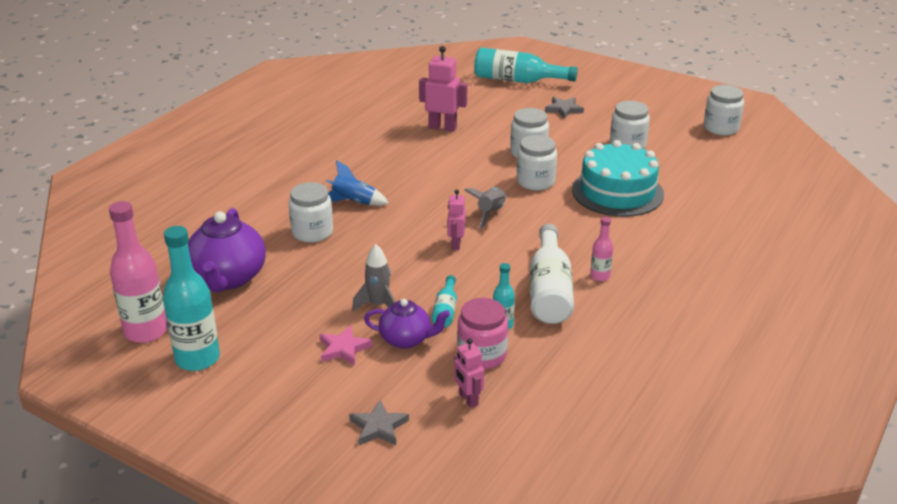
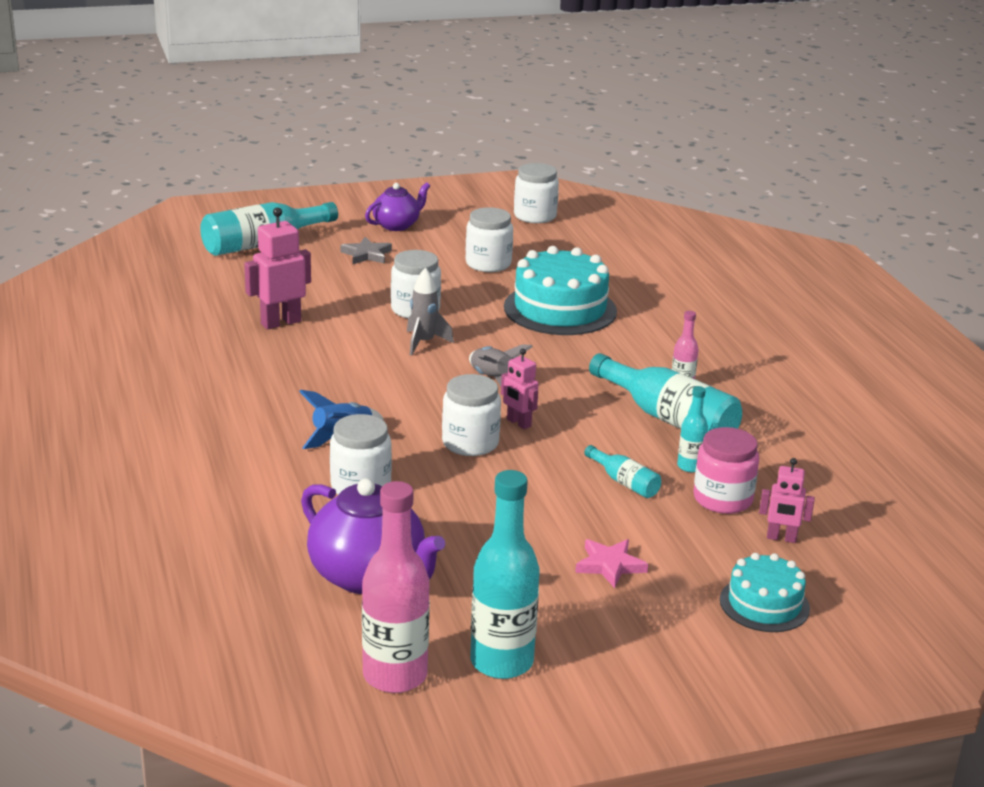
camera: 50 degrees left, 5 degrees down
(378, 305) = (562, 513): grey rocket -> grey rocket (424, 343)
(378, 427) = (764, 604): grey star -> turquoise cake
(406, 339) = (643, 524): purple teapot -> purple teapot (397, 225)
(535, 182) = (474, 333): white jar -> white jar (470, 443)
(549, 290) = (668, 418): white bottle -> turquoise bottle

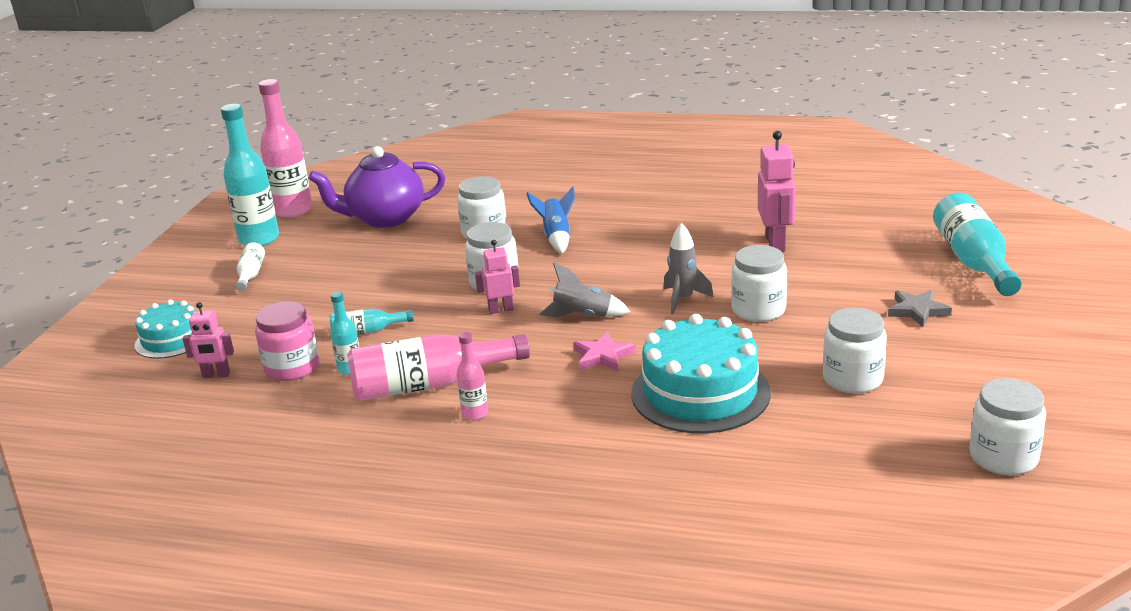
camera: 125 degrees right, 0 degrees up
(397, 225) = (1002, 346): purple teapot -> none
(591, 618) = (251, 275): none -> white bottle
(609, 565) = (287, 296): pink star -> pink star (603, 356)
(668, 418) = (429, 385): turquoise bottle -> pink bottle
(781, 538) = (216, 375): pink robot -> pink robot turned 135 degrees counterclockwise

